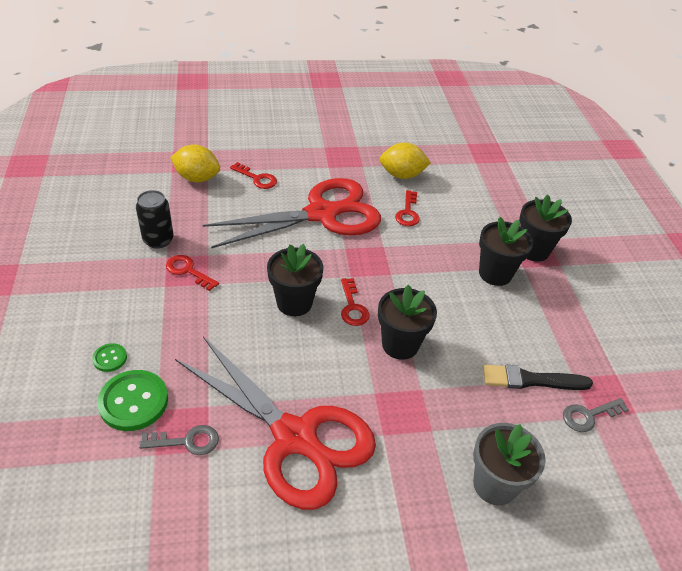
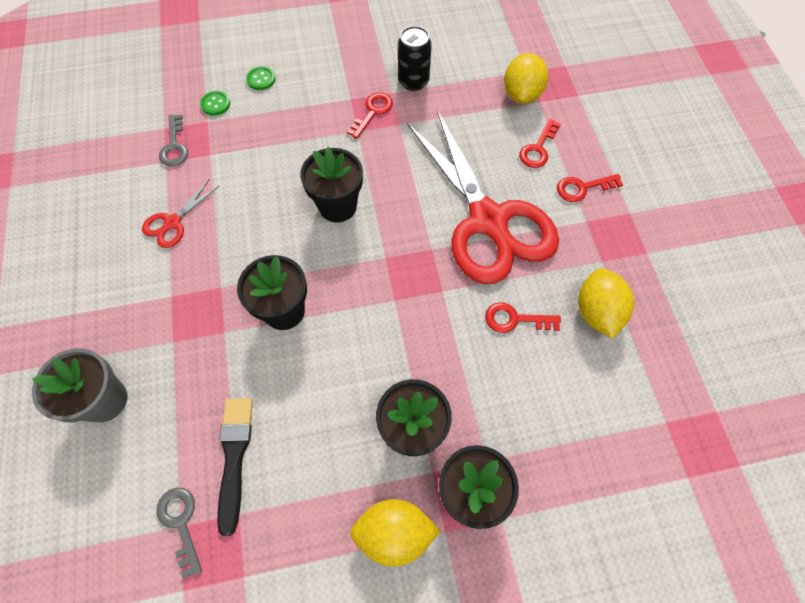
camera: 90 degrees right, 20 degrees up
(133, 402) = (215, 104): green button -> green button, size x0.51
(295, 437) = (173, 222): red scissors -> red scissors, size x0.41
(352, 307) = (336, 261): red key -> red key (582, 188)
(566, 289) = (394, 532): none -> yellow lemon

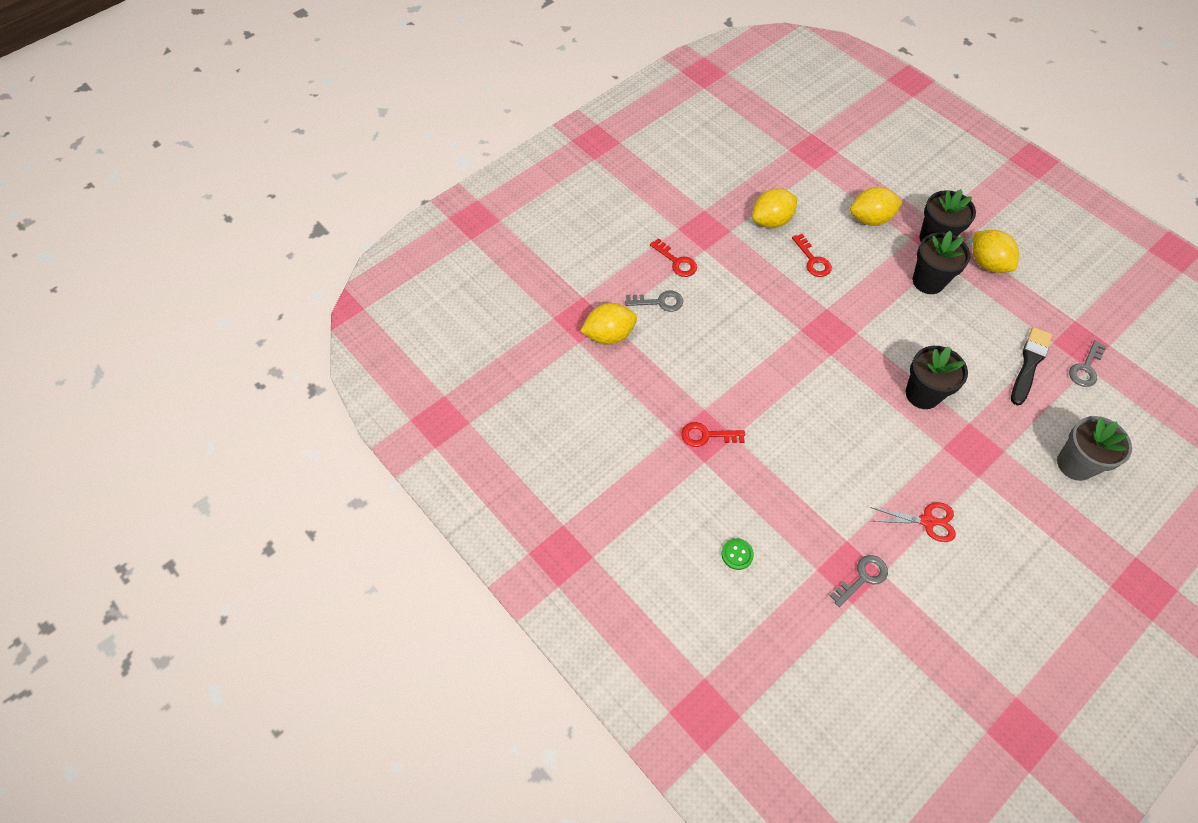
camera: 120 degrees left, 5 degrees down
(215, 104) = (794, 576): green button -> none
(234, 457) = (1029, 364): black brush -> black brush turned 150 degrees clockwise
(337, 206) = (815, 409): black flower pot -> none
(413, 81) = (650, 422): black can -> none
(488, 220) = (749, 306): red scissors -> none
(538, 149) = (659, 302): red key -> grey key
(544, 432) = (870, 219): none -> yellow lemon

